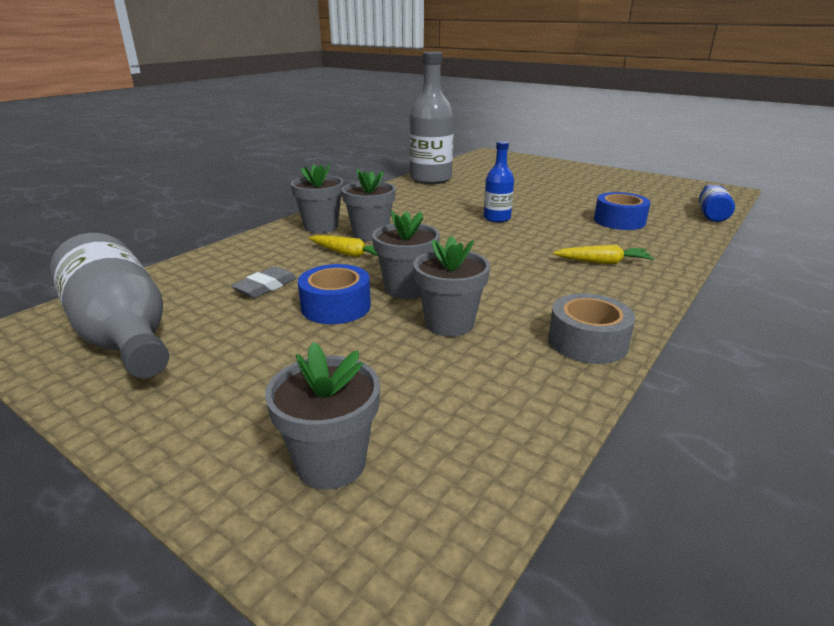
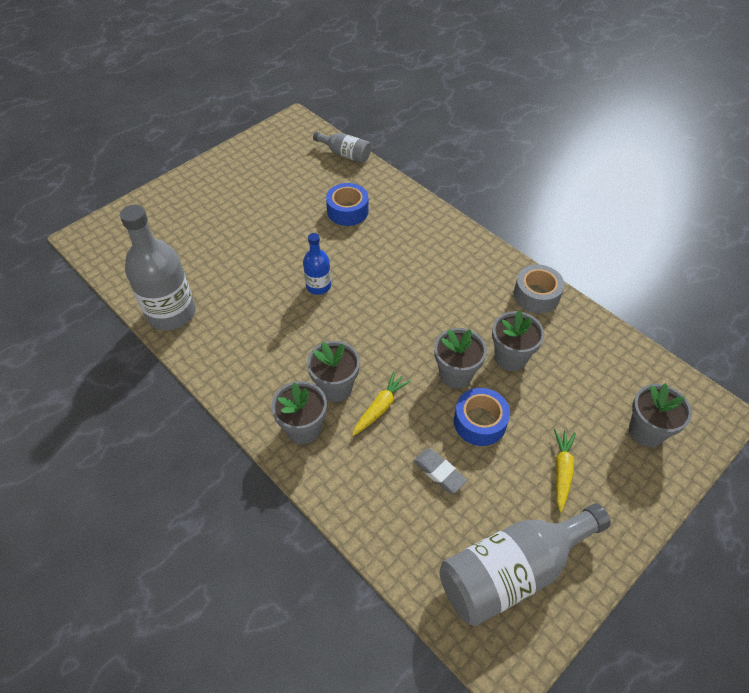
camera: 80 degrees left, 25 degrees up
(603, 262) = (427, 250): yellow carrot -> yellow carrot (562, 471)
(711, 213) = (345, 154): blue bottle -> grey bottle

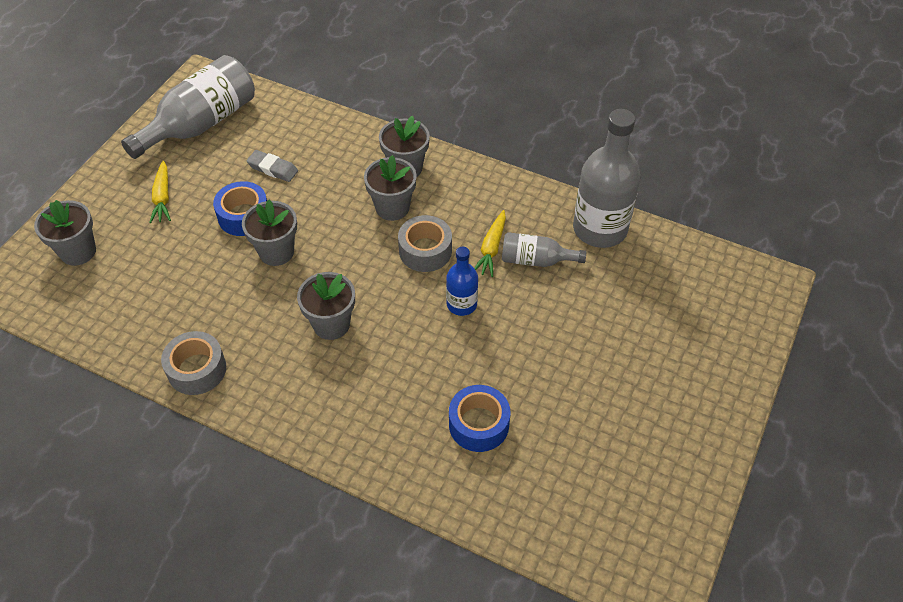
camera: 160 degrees right, 0 degrees up
(325, 337) = (425, 251): none -> grey tape
(345, 154) = (535, 538): grey bottle -> grey bottle (535, 260)
(380, 407) = (342, 203): yellow carrot -> yellow carrot (491, 248)
(510, 357) = (220, 285): grey flower pot -> grey flower pot (331, 324)

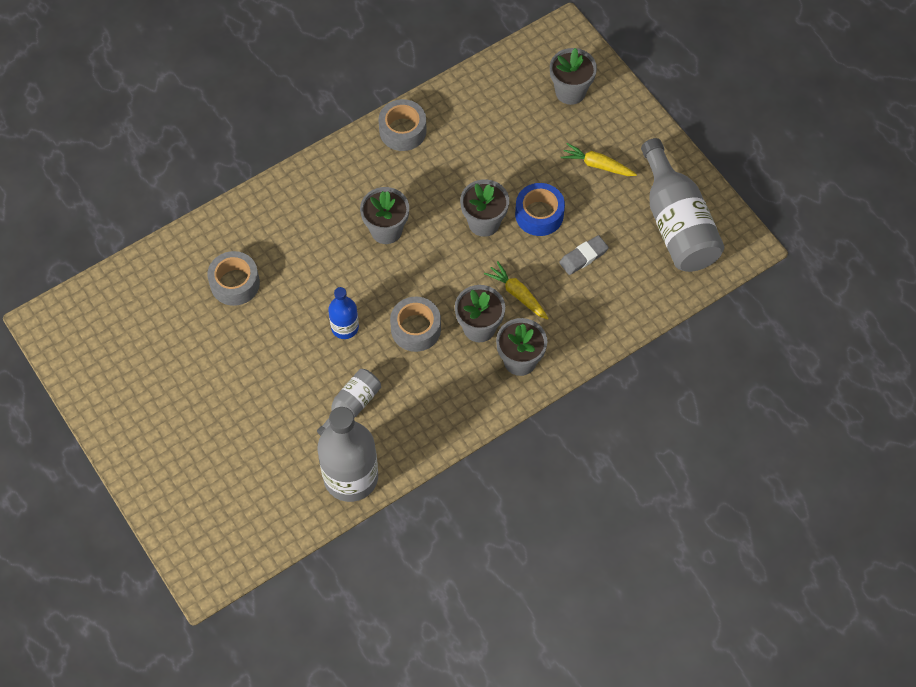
camera: 120 degrees right, 10 degrees up
(478, 424) = (235, 283): blue tape -> grey tape
(491, 248) = (385, 379): yellow carrot -> yellow carrot (517, 294)

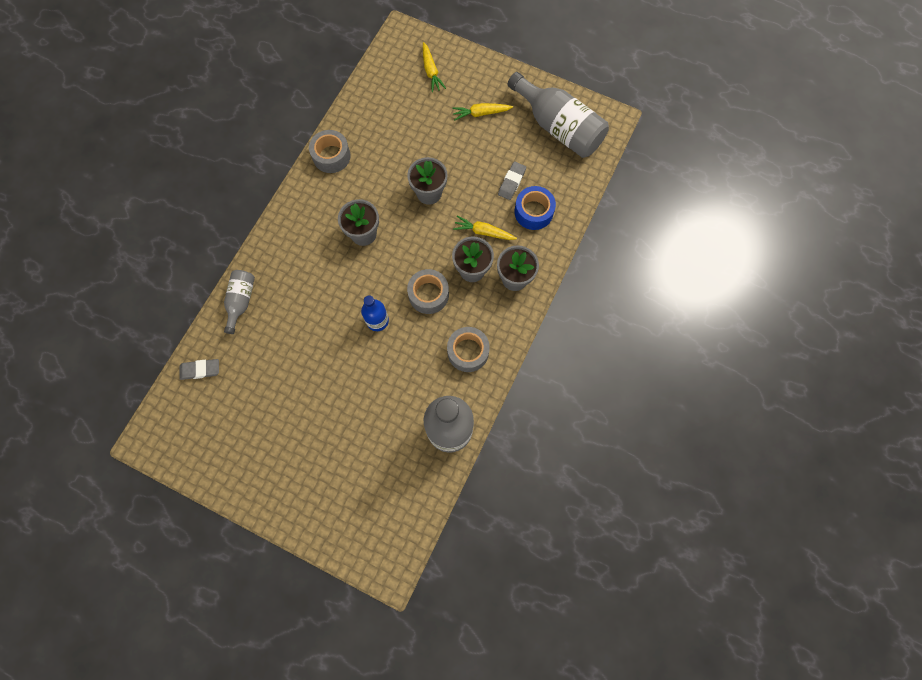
camera: 30 degrees left, 10 degrees up
(136, 282) = (200, 370): none -> grey eraser
(235, 283) = (276, 331): grey tape -> grey tape (468, 352)
(351, 406) = (418, 376): grey bottle -> grey bottle (241, 301)
(539, 215) = (463, 168): blue tape -> blue tape (533, 212)
(570, 91) = (431, 71): grey flower pot -> yellow carrot

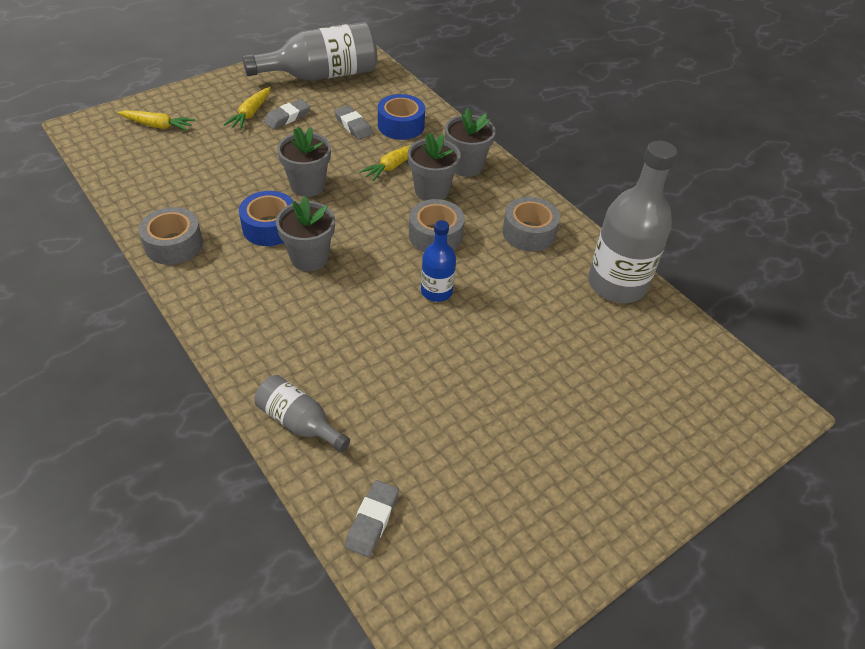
camera: 65 degrees left, 25 degrees down
(377, 196) = (270, 227): none -> blue tape
(492, 137) = (287, 117): none -> grey eraser

